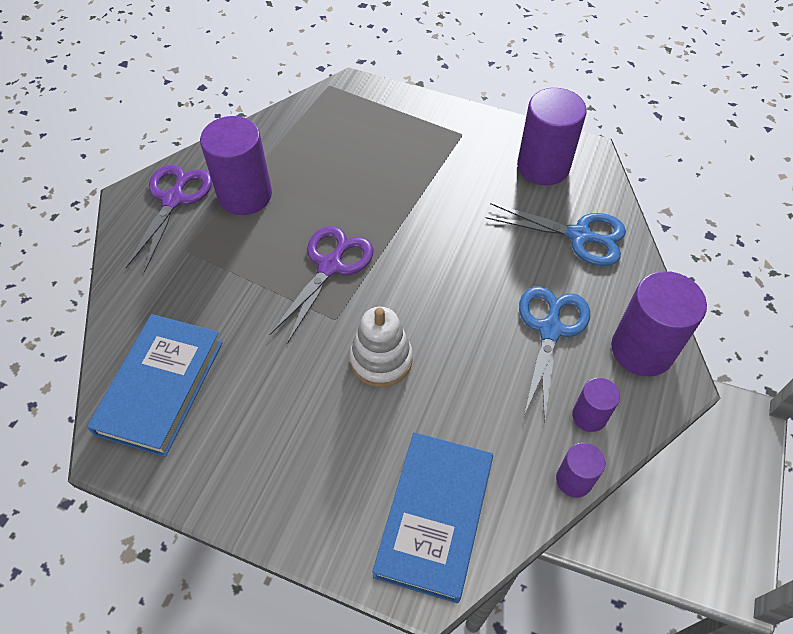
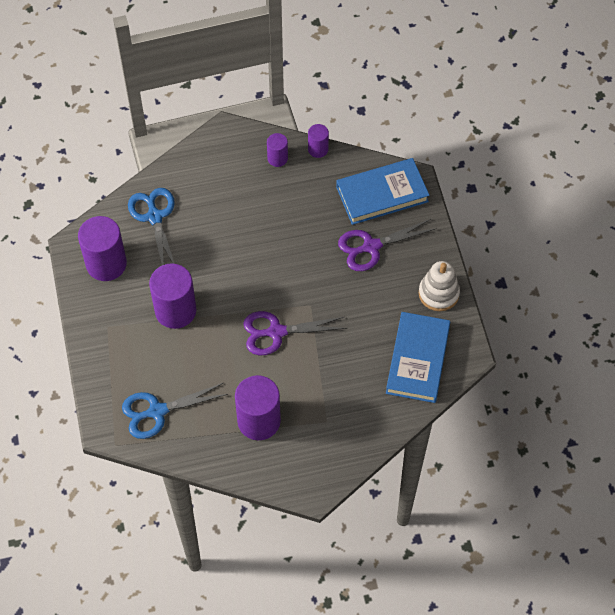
camera: 125 degrees left, 5 degrees up
(160, 387) = (418, 360): blue book -> blue book turned 60 degrees counterclockwise
(174, 199) = (294, 461): purple scissors -> purple scissors (371, 246)
(381, 360) = (318, 266): white stacking toy -> white stacking toy (438, 293)
(550, 330) = (236, 199): blue scissors -> blue scissors (157, 411)
(642, 349) = (217, 153): purple cylinder -> purple cylinder (175, 310)

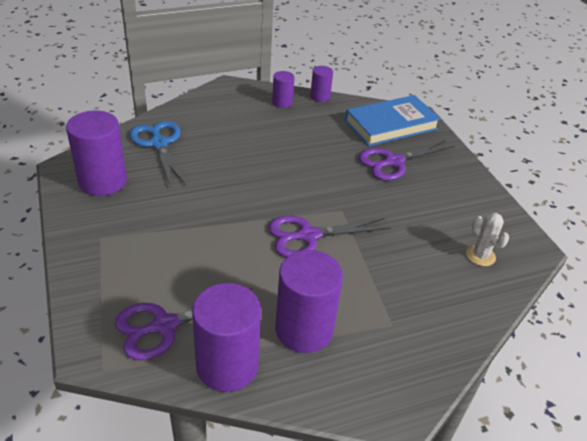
camera: 10 degrees left, 20 degrees down
(157, 411) = (164, 325): blue scissors -> purple scissors
(175, 310) = (185, 220): purple cylinder -> purple cylinder (227, 365)
(418, 360) = (480, 256): blue book -> white cactus
(438, 293) = (478, 197): white stacking toy -> none

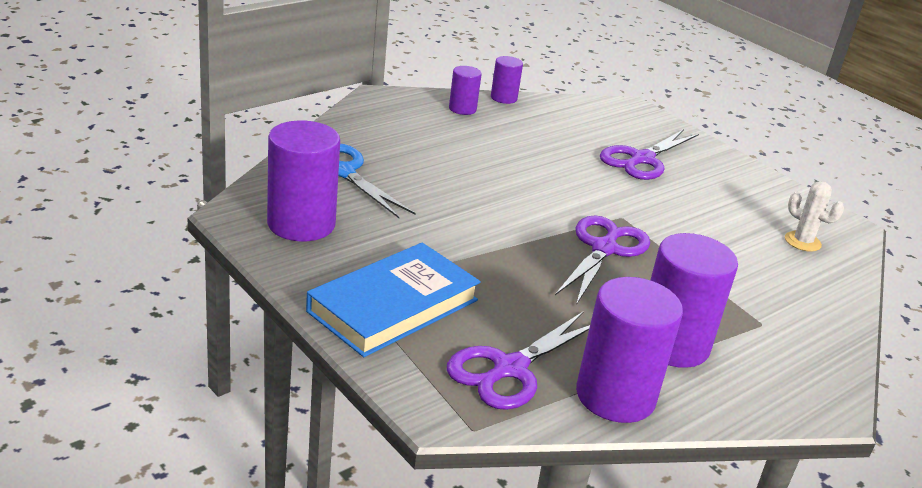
camera: 20 degrees left, 10 degrees down
(308, 236) = (604, 249): purple scissors -> purple scissors turned 150 degrees clockwise
(391, 125) = (610, 120): blue book -> blue book (393, 306)

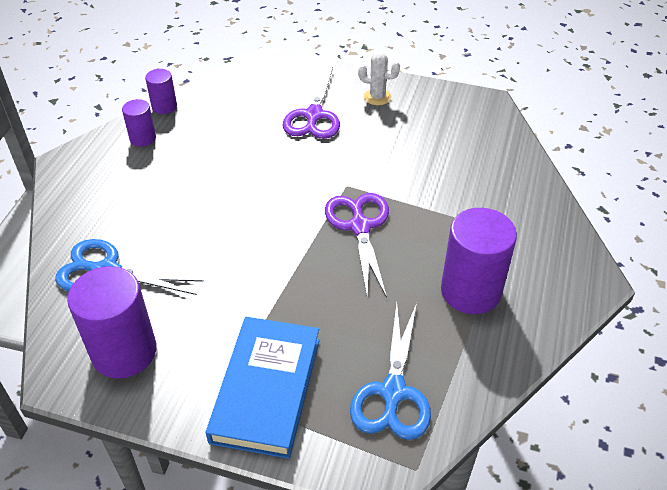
camera: 30 degrees left, 15 degrees up
(509, 369) = (393, 392): purple scissors -> blue scissors
(615, 396) = (475, 366): purple cylinder -> none
(802, 242) = (472, 135): white cactus -> white cactus (377, 97)

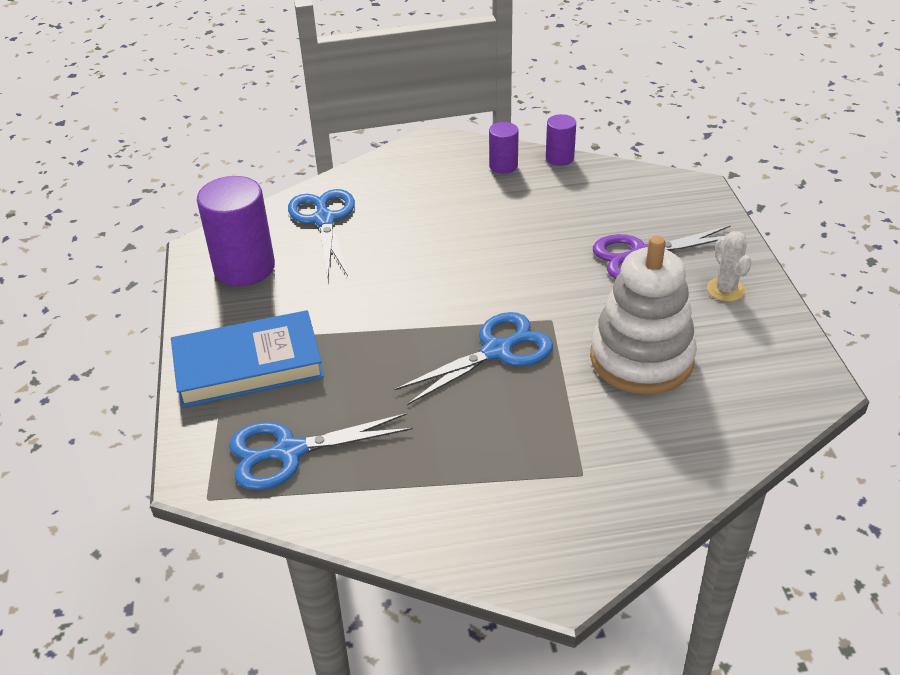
camera: 65 degrees right, 5 degrees down
(360, 226) = (497, 351): purple scissors -> blue scissors
(416, 161) = (641, 359): none -> white stacking toy
(470, 291) = (463, 470): purple cylinder -> none

